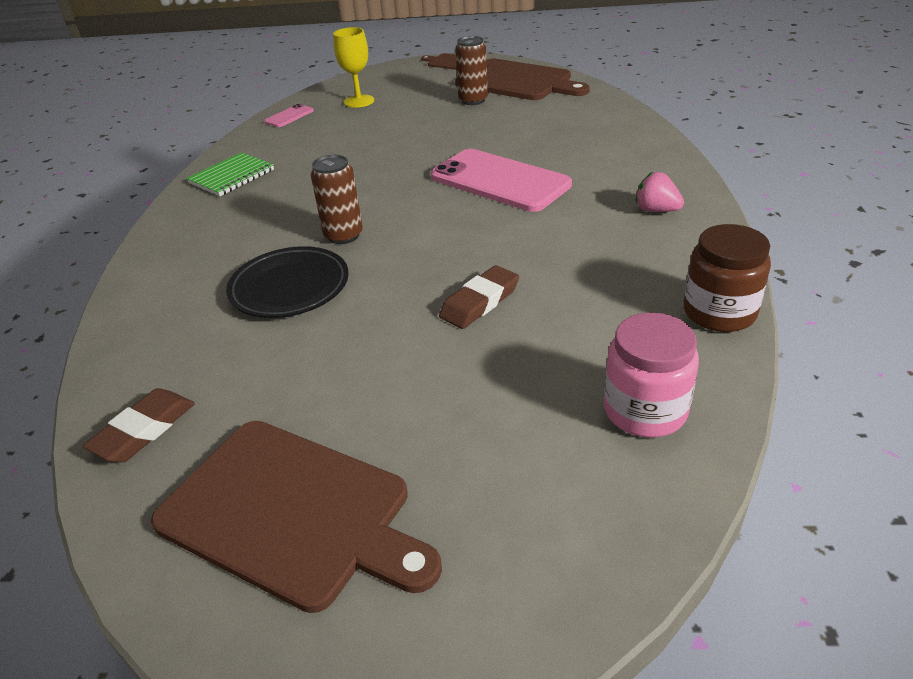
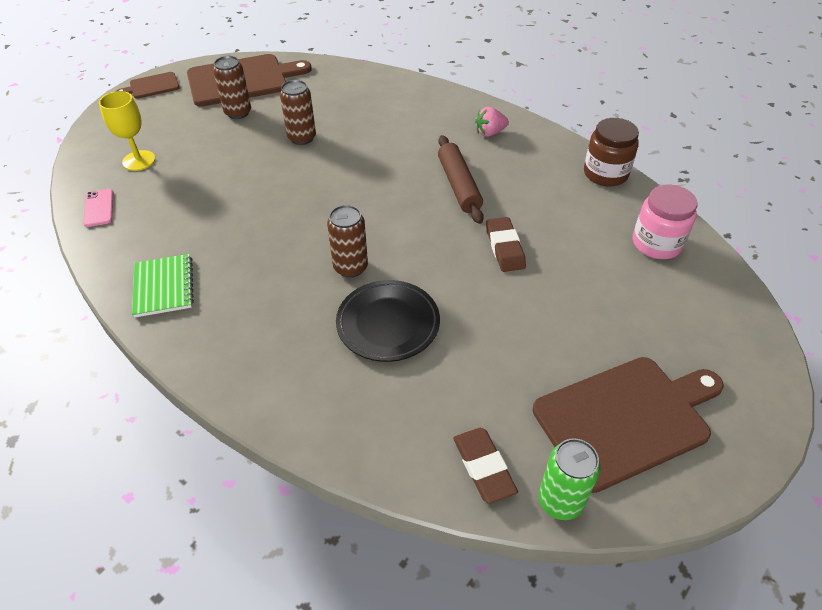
camera: 55 degrees left, 10 degrees up
(128, 508) = (560, 501): none -> green can
(484, 136) = (302, 138): none -> brown can
(500, 181) = (374, 165): pink phone -> none
(539, 233) = (459, 185): none -> brown rolling pin

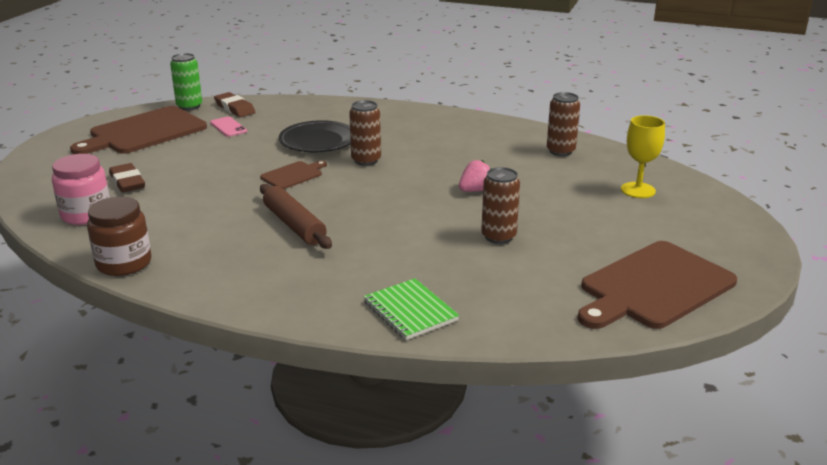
camera: 160 degrees right, 20 degrees down
(99, 208) = (615, 158): pink phone -> pink phone (228, 127)
(152, 86) = (752, 257): brown cutting board -> brown cutting board (293, 175)
(163, 287) = (498, 132): green notebook -> green notebook (410, 311)
(238, 112) = (603, 248): brown can -> brown can (560, 151)
(490, 133) = (273, 282): pink strawberry -> pink strawberry (475, 190)
(505, 247) = (236, 190): brown eraser -> brown eraser (127, 182)

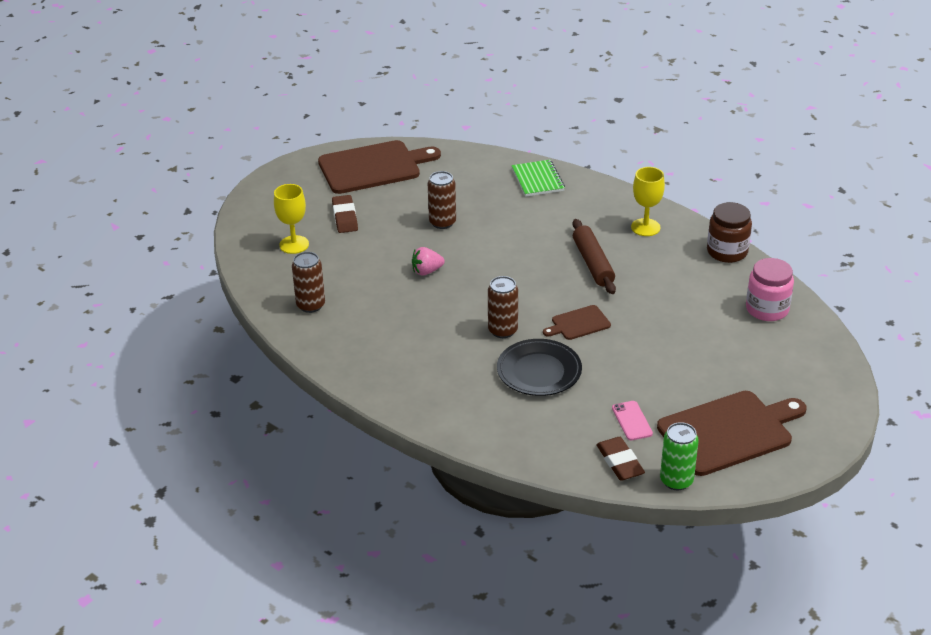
camera: 160 degrees left, 10 degrees up
(127, 182) = (737, 346): brown eraser -> brown eraser (345, 217)
(235, 274) = (645, 227): none -> yellow goblet

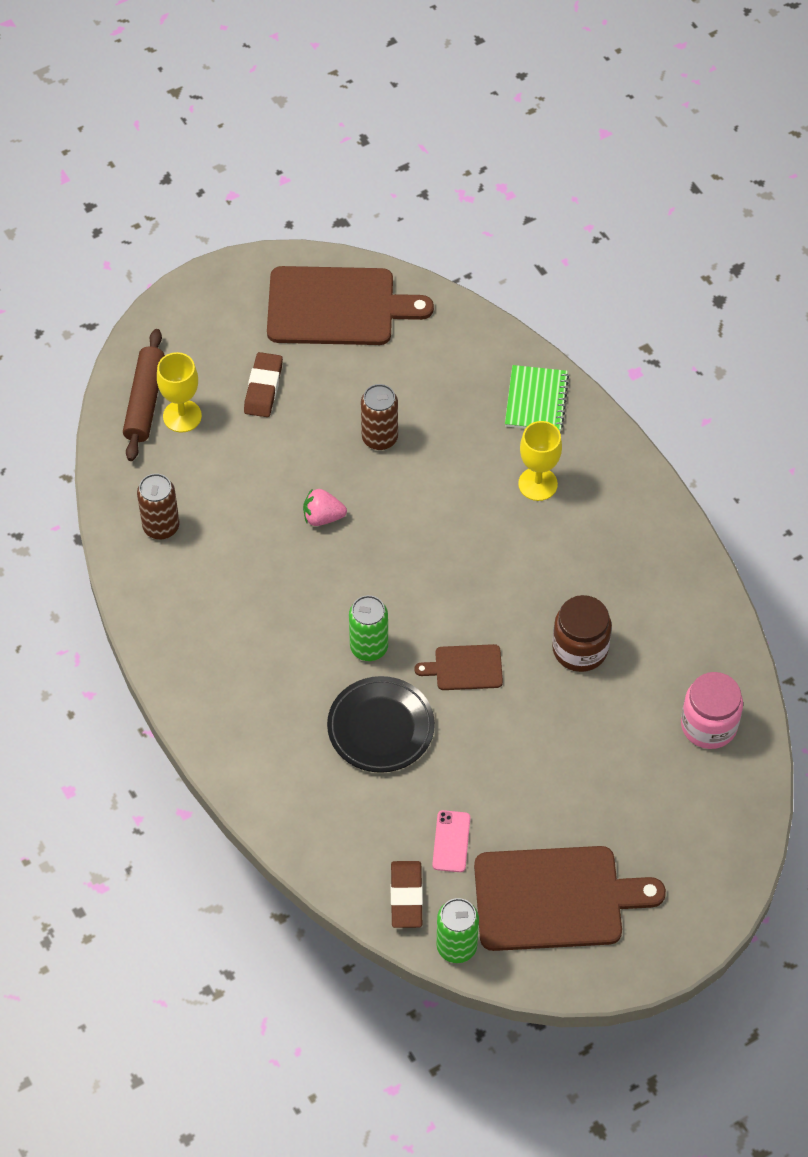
camera: 20 degrees right, 20 degrees up
(502, 330) = (369, 647): brown can -> green can
(593, 263) = (532, 573): brown rolling pin -> brown rolling pin (145, 401)
(645, 227) = (631, 533): yellow goblet -> yellow goblet (537, 484)
(727, 251) = (713, 611): brown jar -> brown jar (580, 649)

